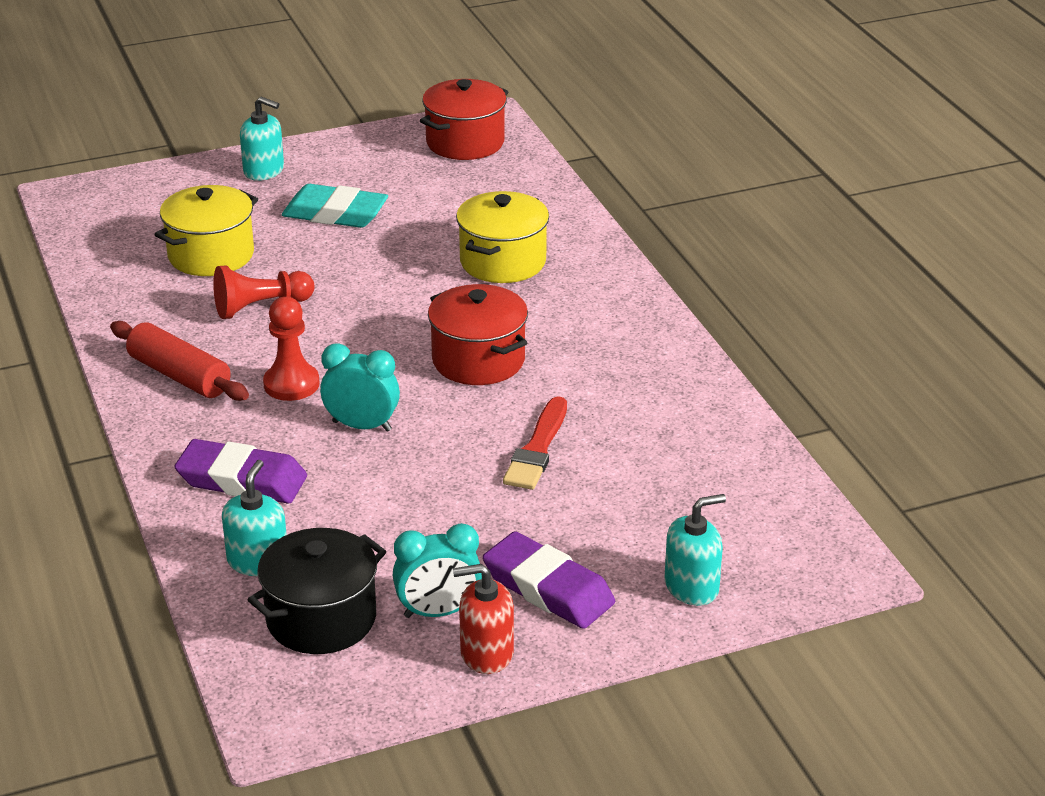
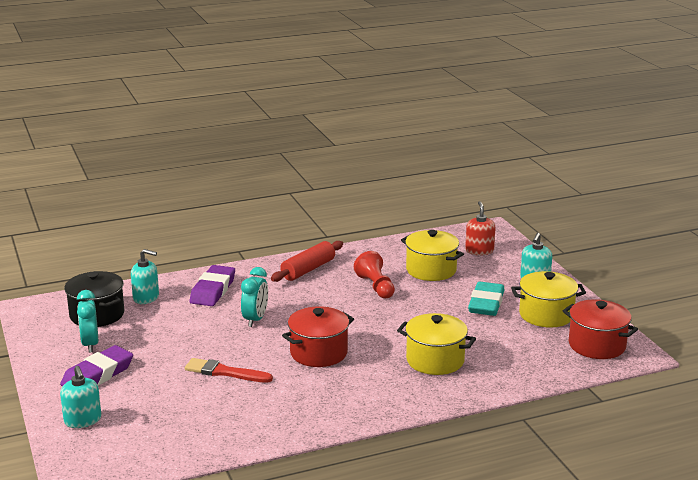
camera: 90 degrees right, 10 degrees down
(291, 384) = (298, 299): red pawn -> none
(376, 170) = (546, 315): none -> yellow pot
(486, 653) = (53, 357): red soap dispenser -> red soap dispenser (479, 251)

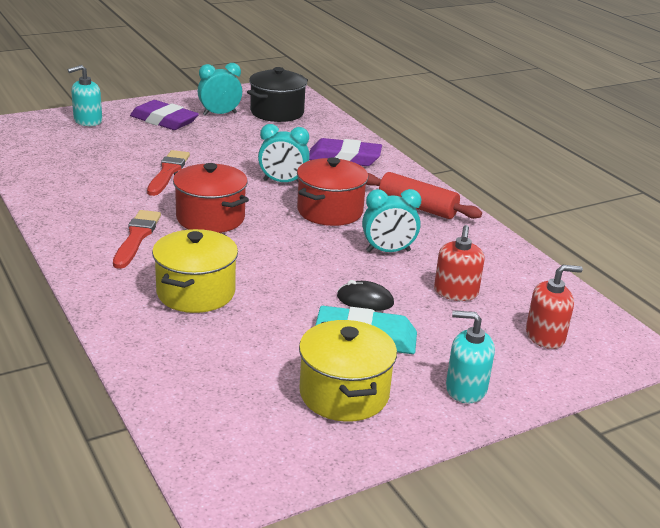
camera: 80 degrees right, 5 degrees up
(146, 297) = (318, 129): turquoise soap dispenser -> none
(350, 386) = (136, 237): none -> red brush
(376, 286) = (388, 251): red pawn -> turquoise clock
(431, 270) = (455, 292): yellow pot -> red soap dispenser
(442, 300) = (365, 300): none -> black mouse
(597, 345) = (250, 443): red pot -> red pot (330, 211)

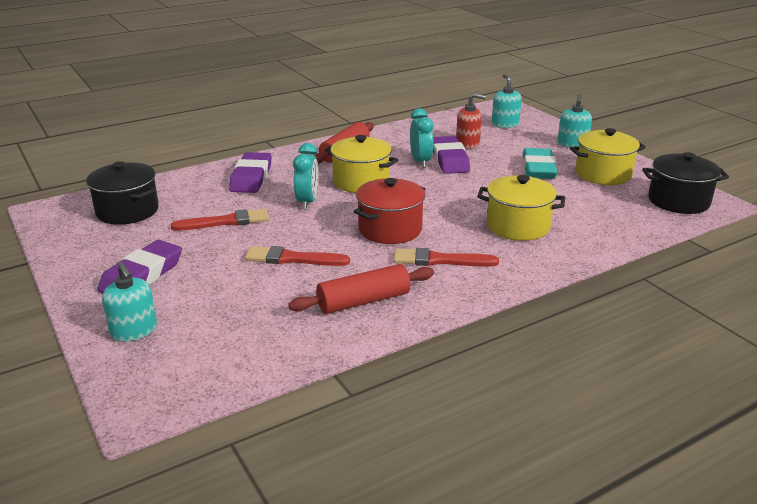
camera: 90 degrees left, 0 degrees up
(82, 197) = (363, 301): none -> red rolling pin
(220, 114) = (126, 242): turquoise clock -> none
(237, 448) = (678, 201): none -> black pot
(247, 147) = (225, 222): none -> red brush
(330, 211) = (361, 182): red pot -> yellow pot
(365, 300) = (493, 169): black mouse -> none
(395, 271) = (449, 160): none -> purple eraser
(545, 336) = (505, 124): red soap dispenser -> turquoise soap dispenser

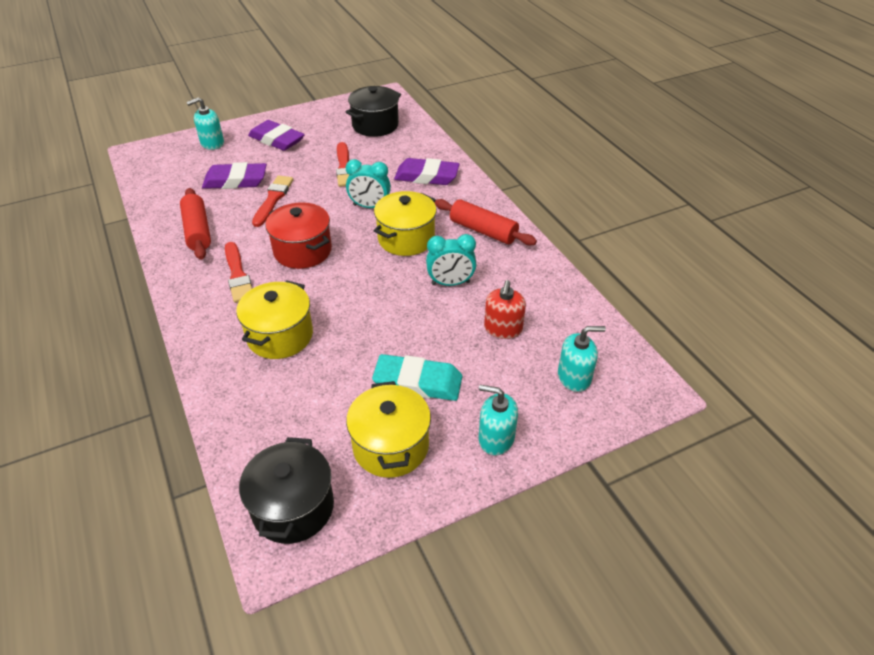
camera: 95 degrees right, 15 degrees up
(440, 260) = (238, 275): red brush -> red brush turned 150 degrees clockwise
(449, 160) = (454, 306): purple eraser -> purple eraser (235, 181)

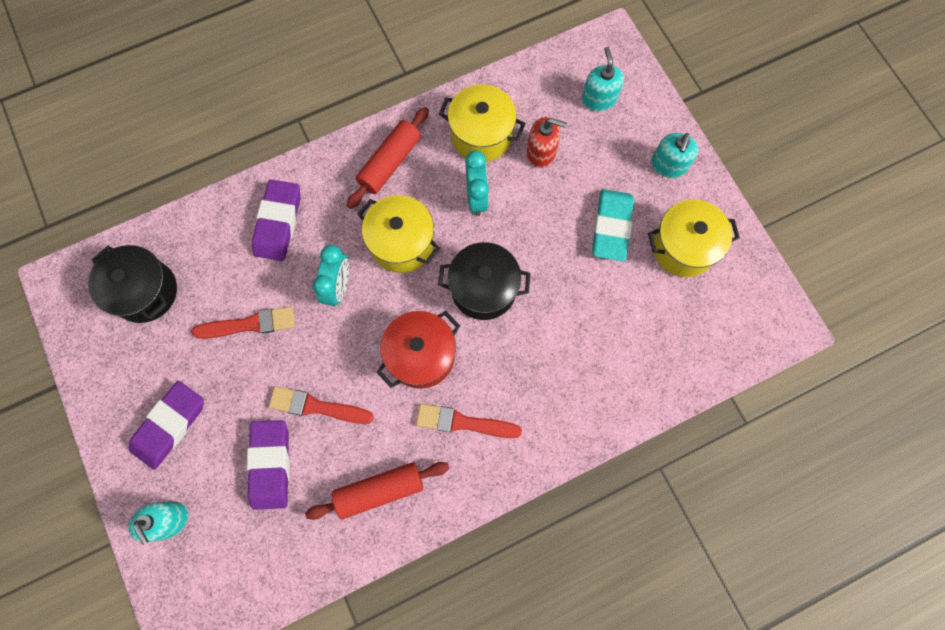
camera: 90 degrees left, 30 degrees up
(238, 275) = (463, 422): red brush -> red brush turned 150 degrees counterclockwise
(280, 336) = (557, 360): yellow pot -> yellow pot (481, 135)
(293, 507) = (748, 319): black pot -> black pot (483, 289)

